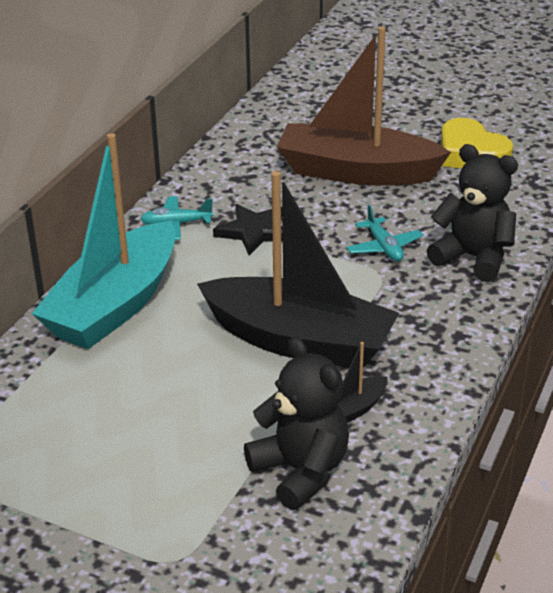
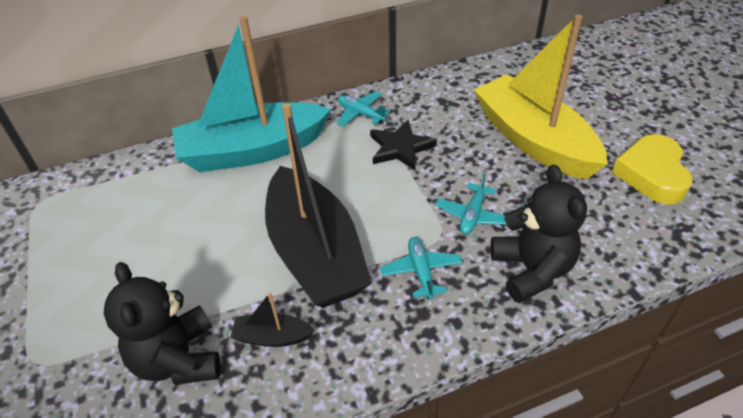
camera: 45 degrees right, 10 degrees up
(301, 471) = (178, 359): black teddy bear -> black teddy bear turned 150 degrees clockwise
(356, 172) = (533, 140): brown boat -> yellow boat
(399, 304) = (421, 271): none -> turquoise plane

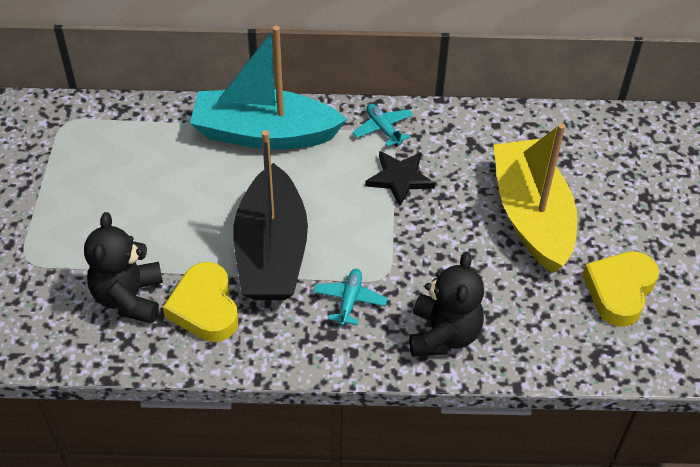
camera: 20 degrees right, 5 degrees up
(272, 337) = (205, 308): black boat -> yellow heart
(472, 215) = (424, 268): turquoise plane -> none

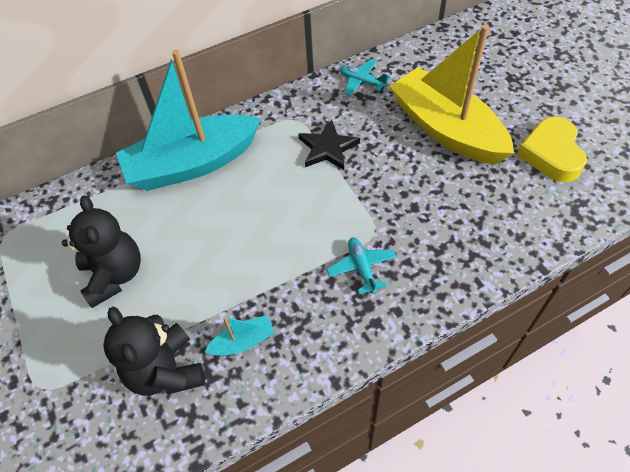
camera: 25 degrees left, 5 degrees up
(205, 308) = (243, 342): yellow heart -> turquoise boat
(271, 252) = (267, 260): black boat -> none
(383, 129) = (286, 116): turquoise plane -> turquoise plane (362, 82)
(443, 335) = (455, 256): black teddy bear -> black teddy bear (114, 275)

